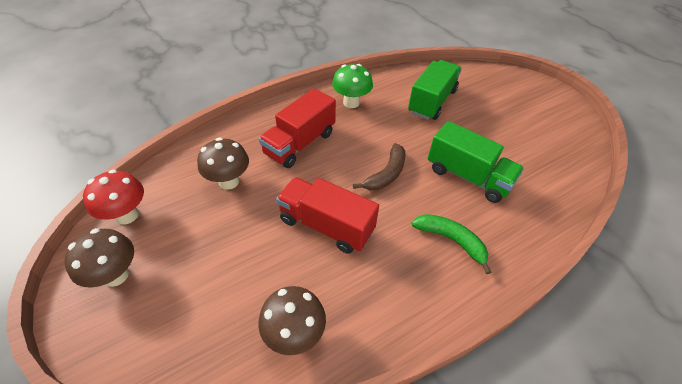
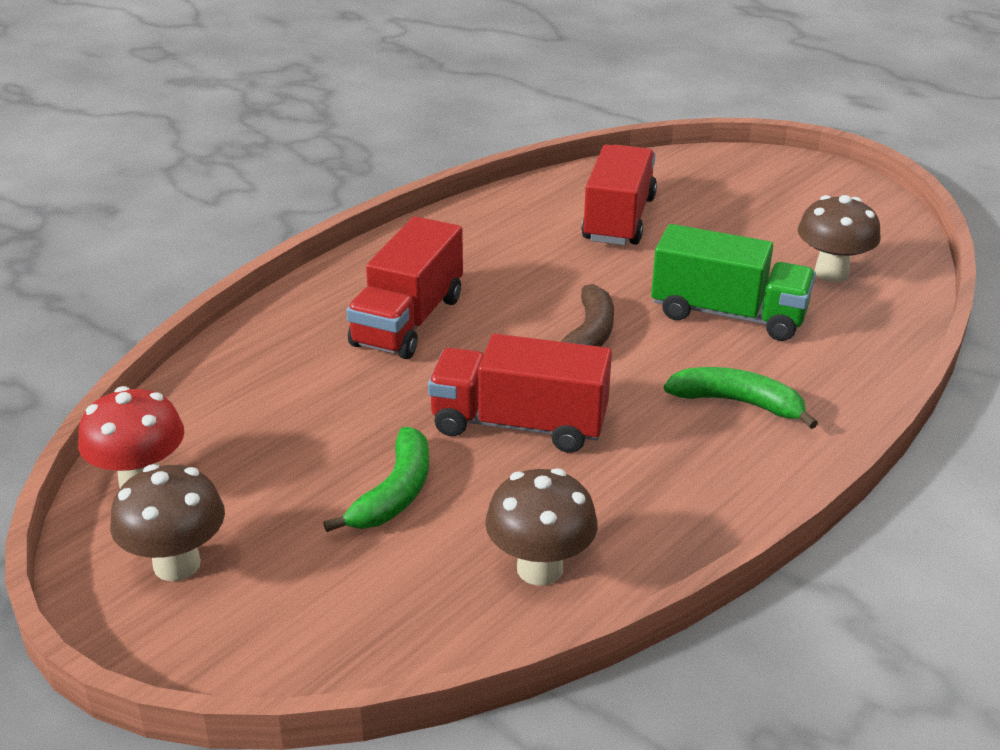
camera: 15 degrees left, 15 degrees down
(229, 181) = (306, 399): brown mushroom -> brown mushroom (831, 273)
(243, 256) = (395, 493): none -> green banana
(351, 103) = (472, 245): green mushroom -> none
(432, 101) = (619, 219): green truck -> red truck

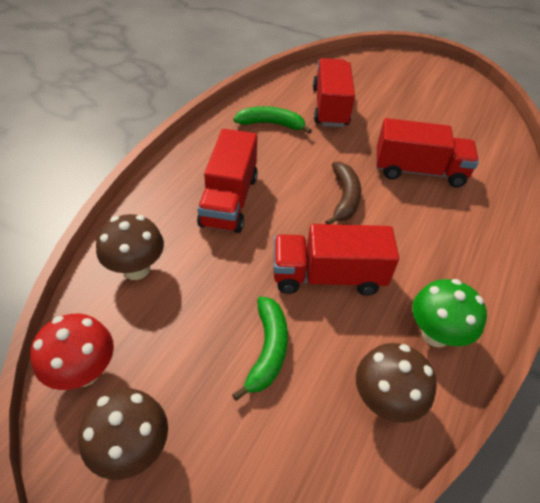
camera: 15 degrees left, 15 degrees up
(653, 509) = (435, 334): none -> green mushroom
(728, 314) = (419, 171): green truck -> red truck
(737, 403) = (451, 238): green banana -> green banana (271, 124)
(831, 273) = (463, 133): brown mushroom -> brown mushroom (136, 269)

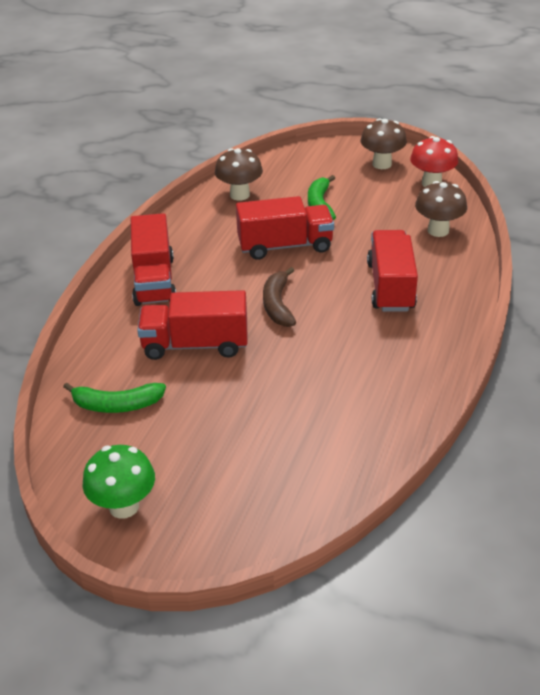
camera: 175 degrees right, 10 degrees down
(271, 124) = (381, 376): green banana -> green banana (117, 405)
(330, 107) = (310, 417): red truck -> red truck (154, 281)
(435, 334) = (201, 226): green mushroom -> green mushroom (124, 506)

